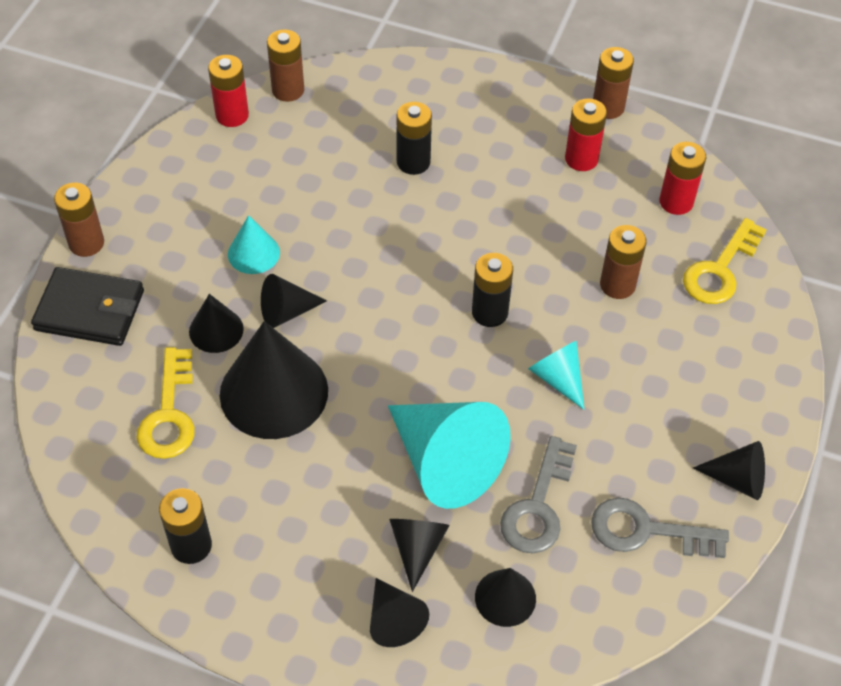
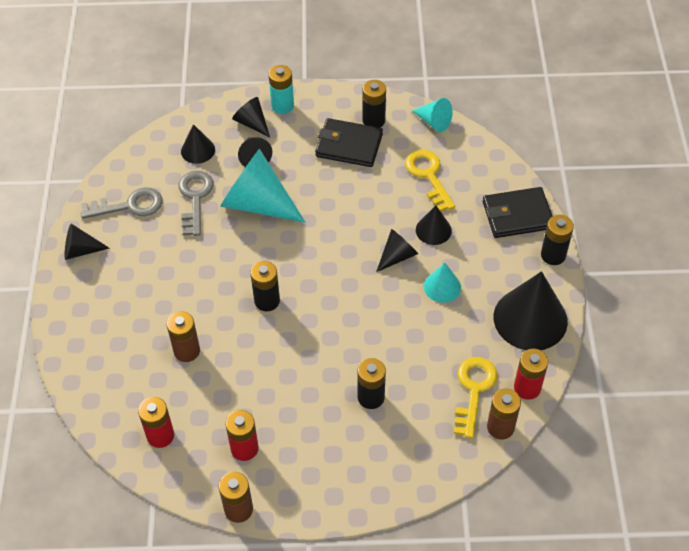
camera: 160 degrees right, 0 degrees up
(86, 243) = (553, 255): brown battery -> black battery
(257, 512) = (349, 145): none -> black wallet
(274, 392) = (376, 207): black cone -> black cone (530, 319)
(326, 637) = (282, 106): none -> turquoise battery
(558, 378) = (207, 273): turquoise cone -> turquoise cone (434, 122)
(720, 270) = (116, 388): yellow key -> yellow key (474, 390)

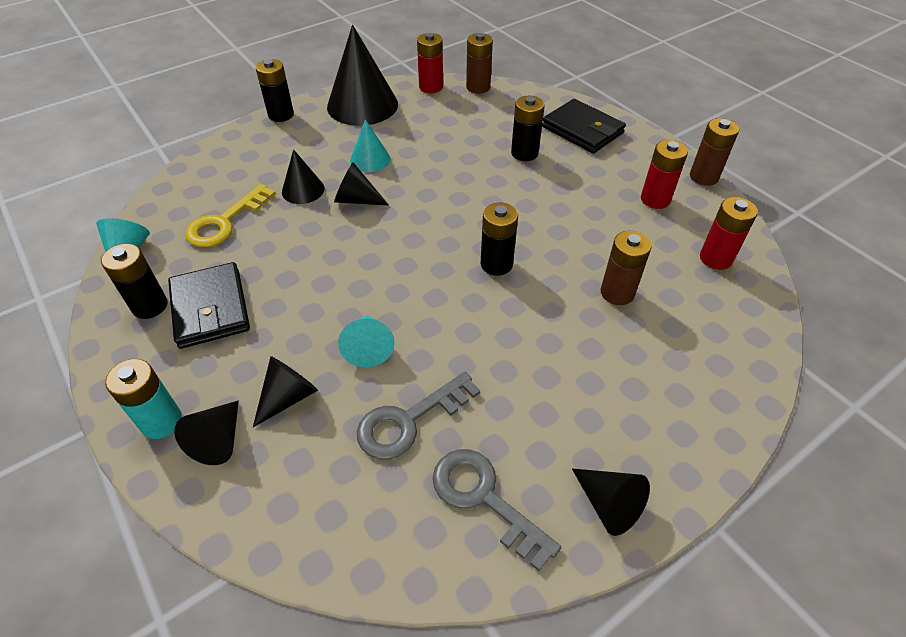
camera: 125 degrees left, 5 degrees down
(198, 150) = (316, 478): black cone -> none
(257, 203) = (368, 347): turquoise cone -> turquoise cone, size x0.52
(474, 390) = (459, 108): yellow key -> none
(517, 215) = (245, 148): black wallet -> black wallet (582, 130)

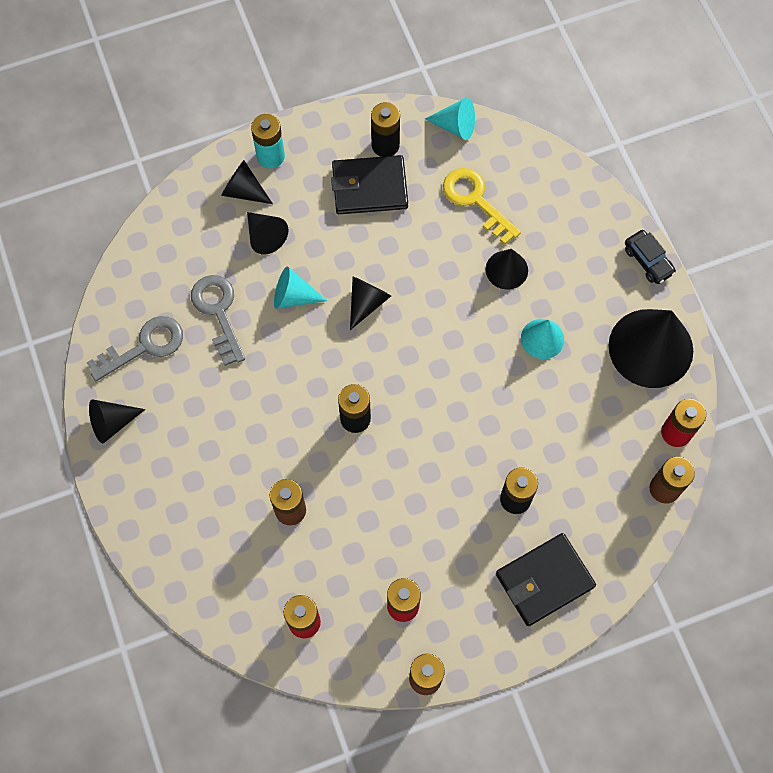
camera: 105 degrees right, 20 degrees up
(281, 115) = (648, 261): black battery -> black car
(356, 200) = (479, 315): black cone -> black cone (366, 302)

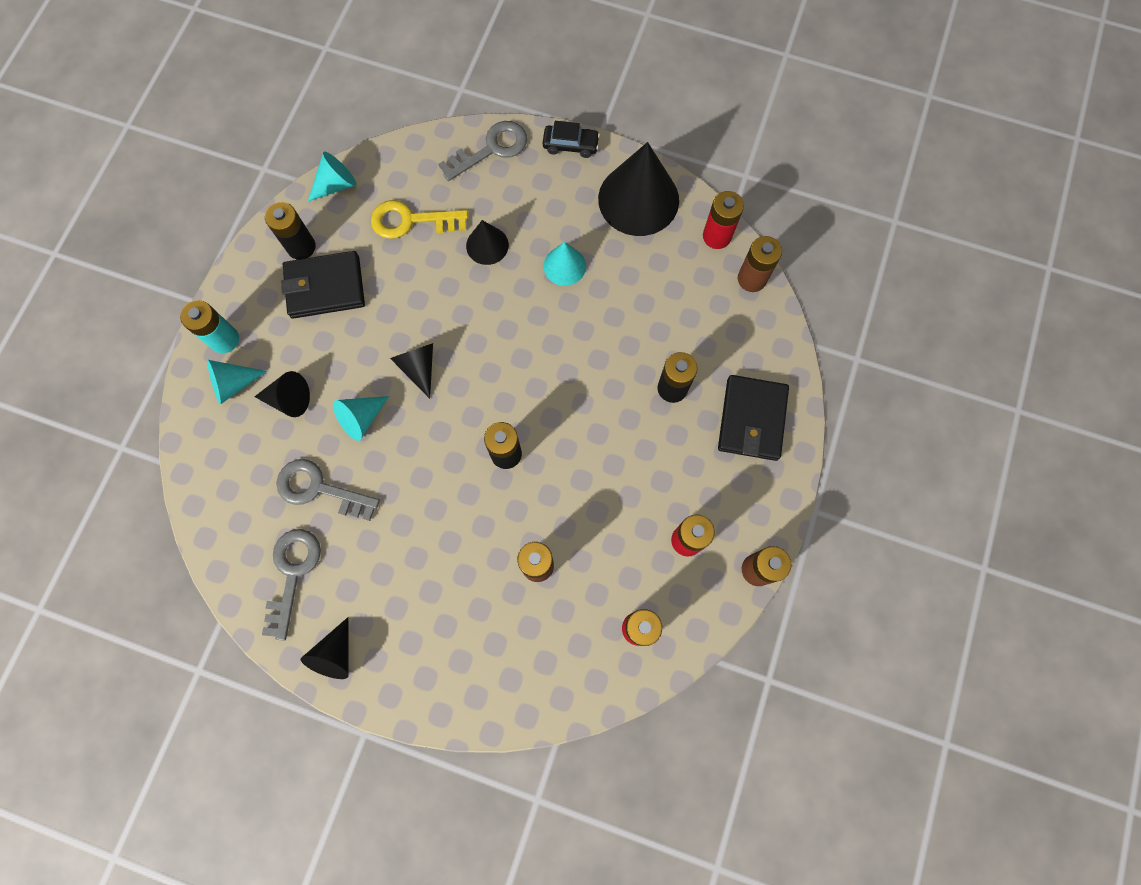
camera: 50 degrees left, 5 degrees up
(244, 191) = (233, 384): black cone -> turquoise cone
(369, 187) = (325, 287): black wallet -> black wallet turned 45 degrees clockwise
(588, 207) = (491, 149): none -> grey key

